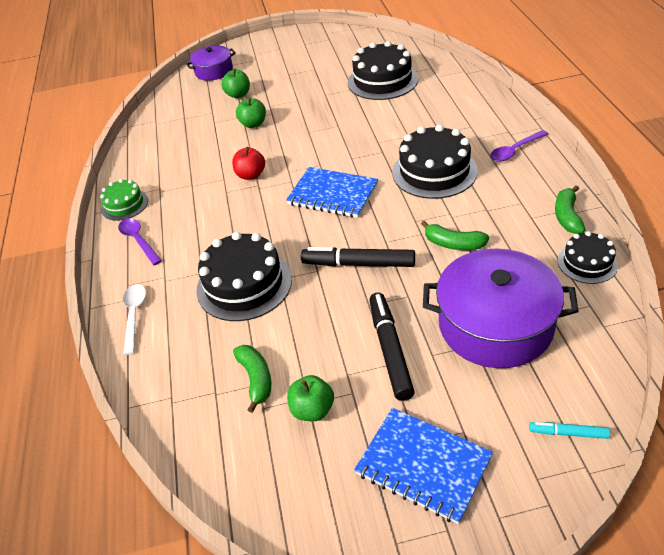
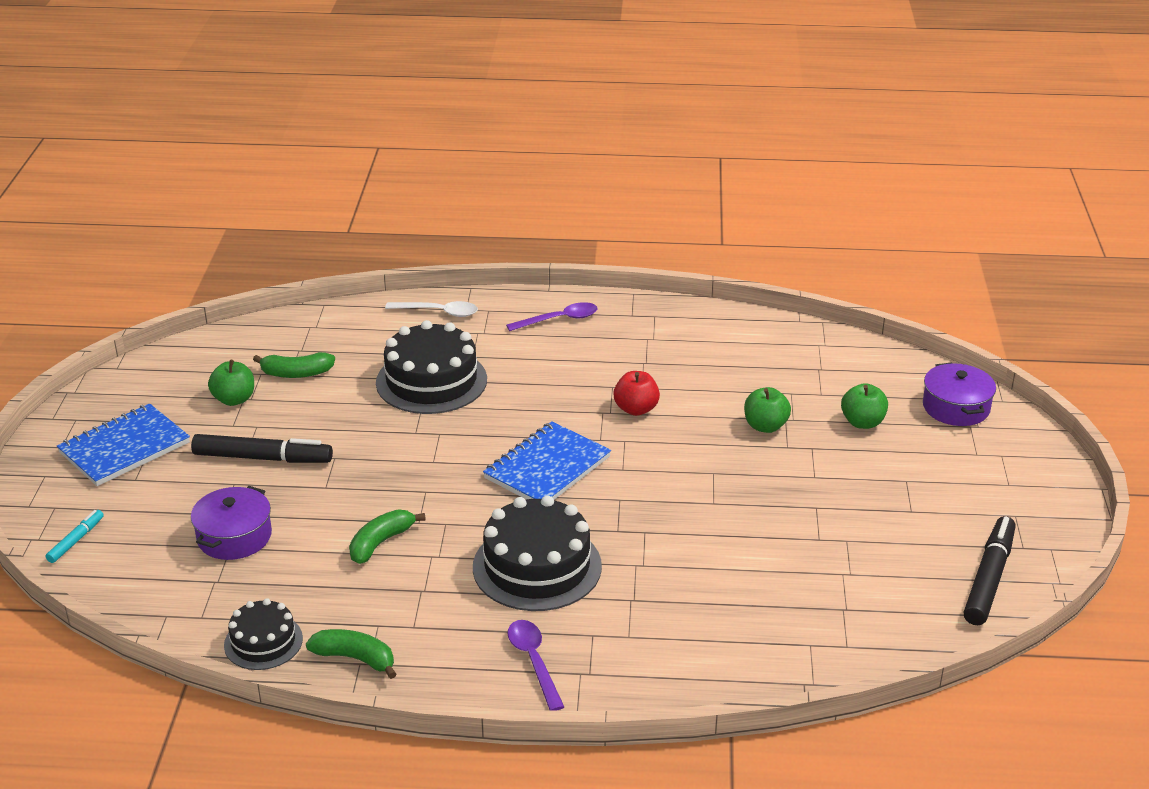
camera: 100 degrees right, 10 degrees down
(124, 205) = (636, 313): green cake -> none
(358, 264) = (403, 463): black marker -> black marker (989, 578)
(382, 80) = (829, 577): black cake -> none
(495, 325) = (234, 536): purple pot -> purple pot, size x0.56

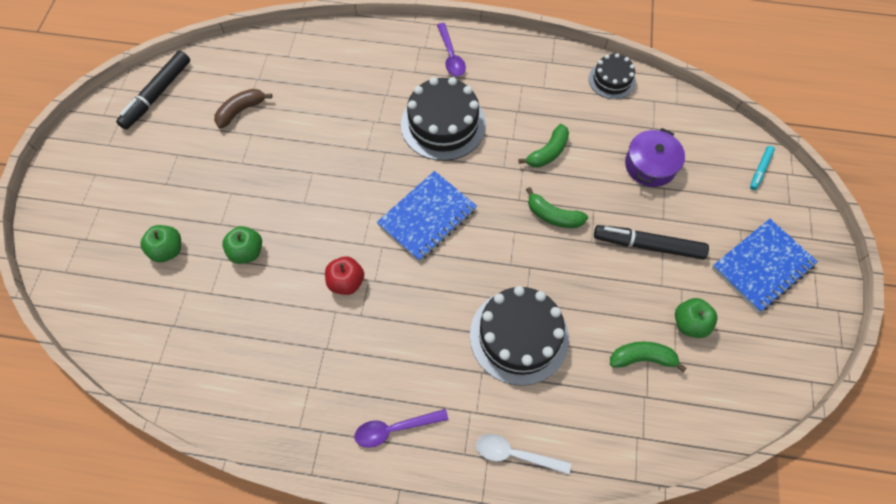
camera: 175 degrees left, 30 degrees up
(355, 658) = (555, 65): green banana -> green banana (553, 215)
(848, 565) = (241, 111): none -> brown banana
(956, 407) = (83, 263): purple pot -> none

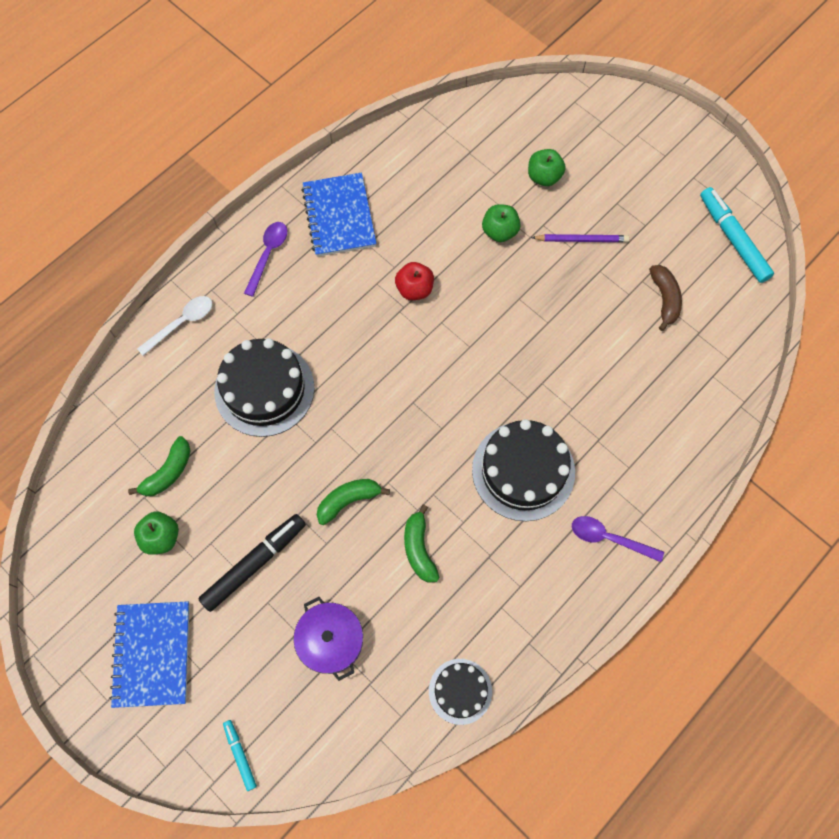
camera: 125 degrees right, 5 degrees up
(157, 94) = (733, 239): black marker -> turquoise marker
(218, 189) = (581, 239): none -> purple pencil
(427, 217) = (429, 389): blue notebook -> blue notebook (339, 216)

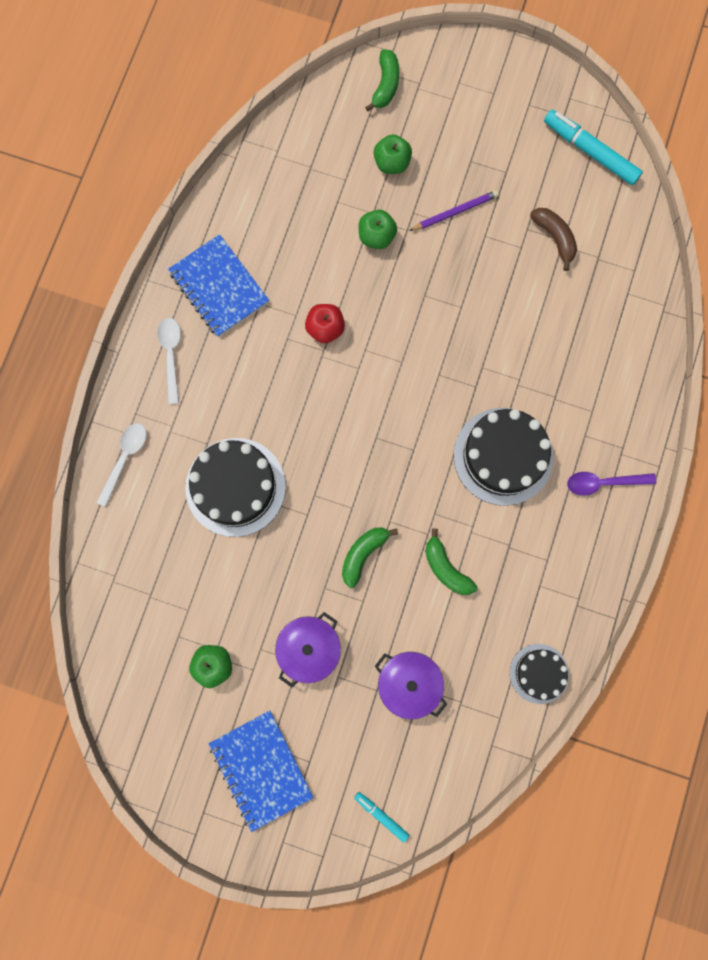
camera: 25 degrees left, 10 degrees up
(168, 472) = (188, 604): green banana -> green banana (385, 85)
(254, 563) = (309, 649): black marker -> purple pot
(268, 255) = (171, 355): purple spoon -> white spoon

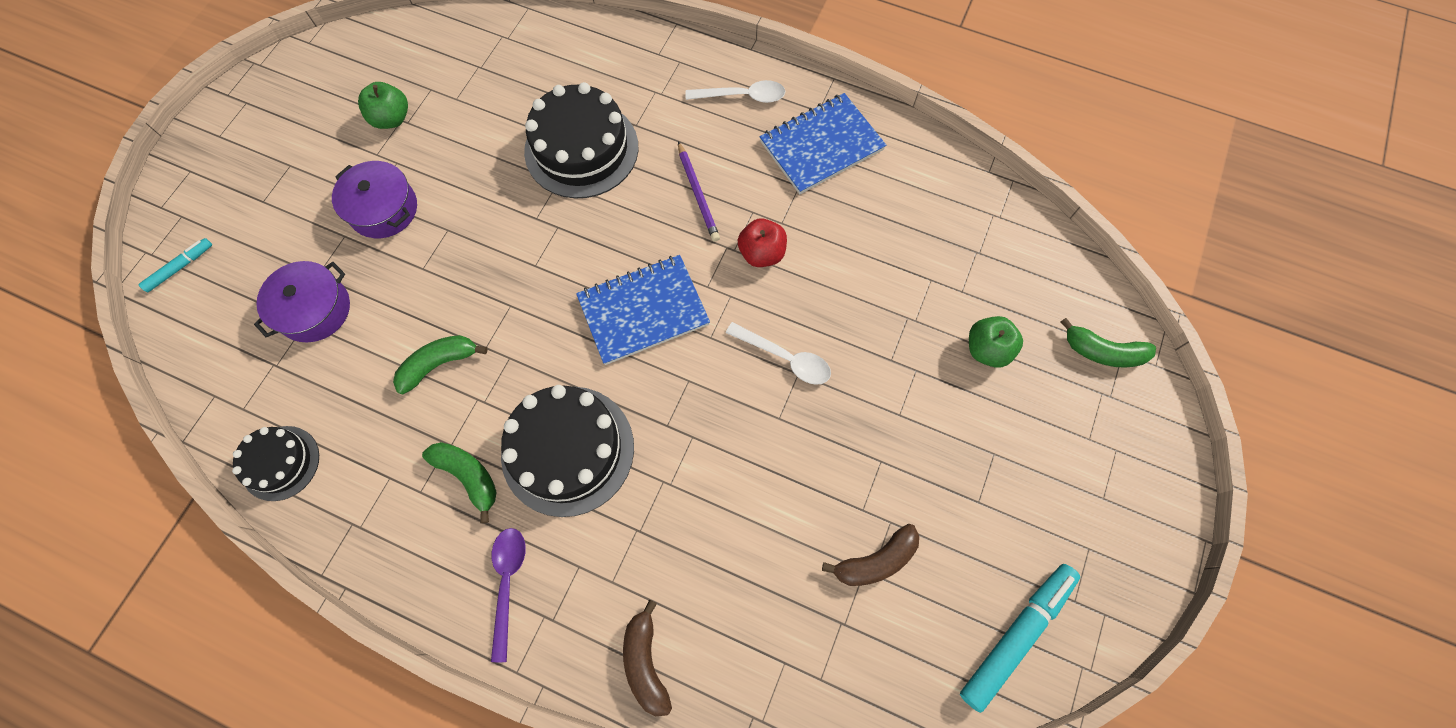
camera: 95 degrees right, 10 degrees down
(125, 459) = (630, 50): white spoon -> white spoon (785, 358)
(261, 769) = (270, 155): blue notebook -> blue notebook (643, 311)
(363, 554) = (477, 273): green banana -> green banana (468, 476)
(376, 237) = (882, 322): green apple -> none
(455, 212) = (916, 424): purple pencil -> purple pencil (698, 193)
(640, 382) = (646, 662): none -> brown banana

